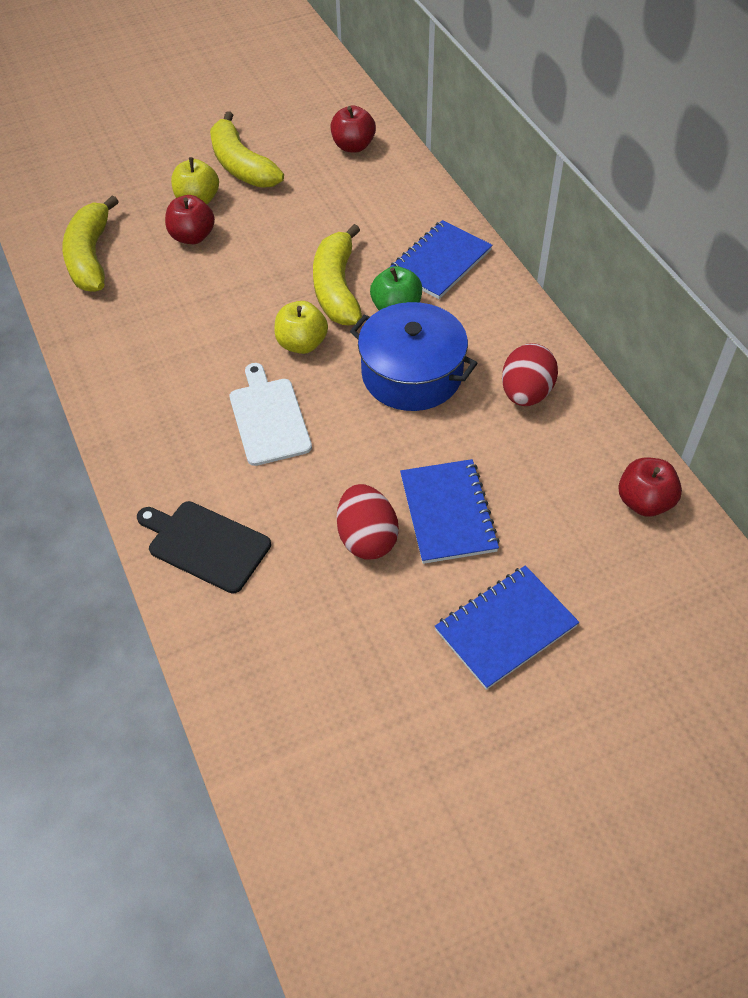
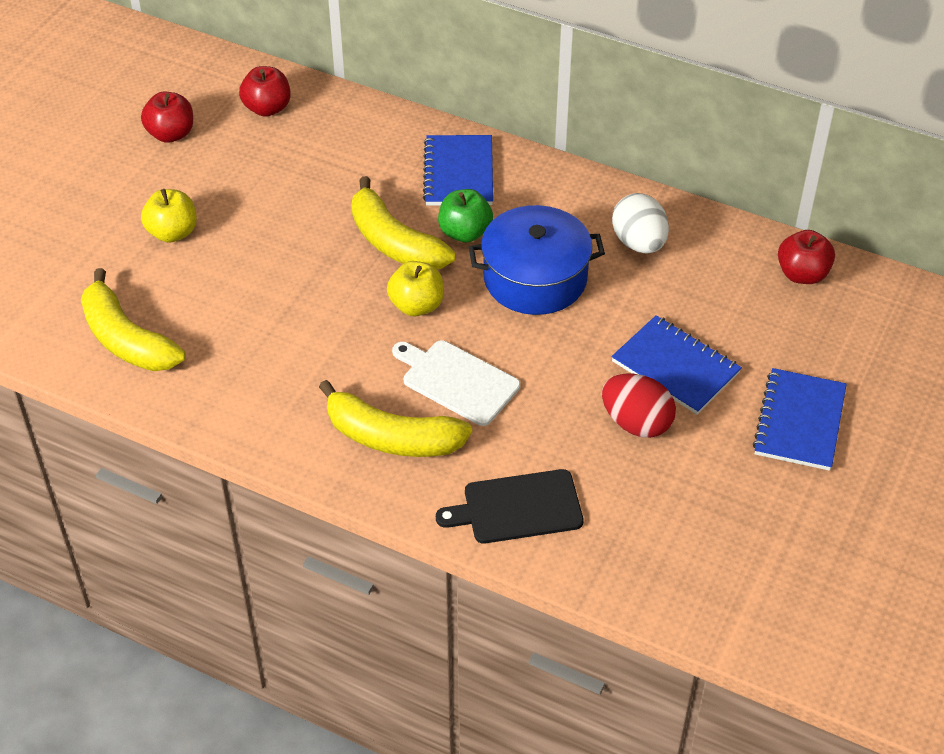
camera: 40 degrees left, 5 degrees down
(192, 236) = (207, 268): red apple -> red apple (171, 134)
(241, 165) = (178, 178): yellow banana -> yellow banana (392, 437)
(526, 393) = (639, 243): red egg -> white egg

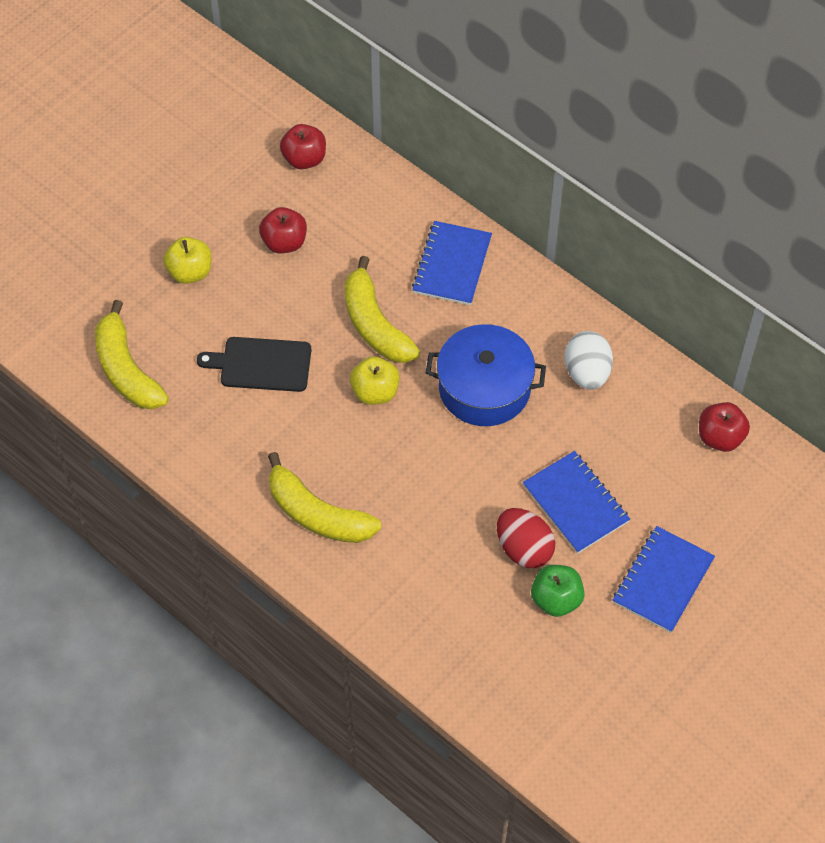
camera: 15 degrees right, 10 degrees up
(171, 134) = (214, 169): red apple -> red apple (284, 242)
(457, 381) = (386, 474): white cutting board -> none
(465, 232) = (438, 328): green apple -> green apple (556, 599)
(518, 508) = (400, 603): black cutting board -> black cutting board (261, 364)

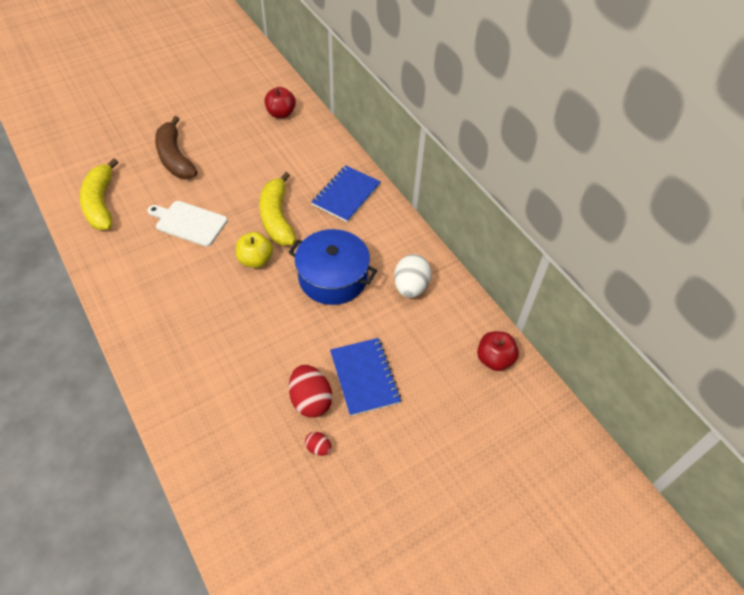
camera: 15 degrees right, 5 degrees down
(190, 272) = (175, 157): yellow apple -> brown banana
(261, 364) = (189, 223): black cutting board -> white cutting board
(284, 242) = (243, 155): red apple -> none
(317, 514) = (172, 330): yellow banana -> none
(556, 599) = (318, 448): green apple -> red egg
(662, 580) = (409, 458): blue notebook -> none

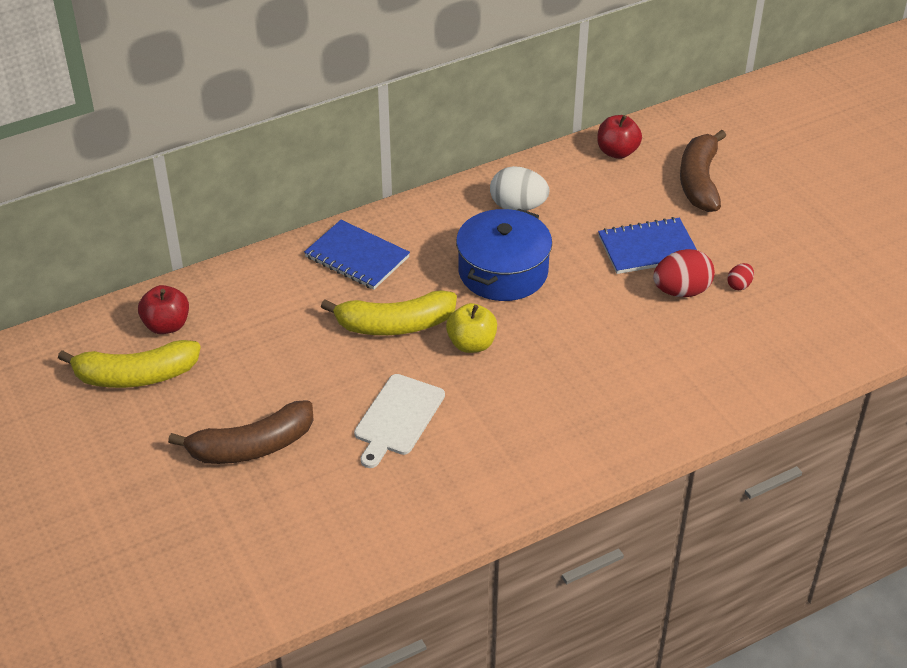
camera: 85 degrees left, 10 degrees down
(101, 203) = (347, 529): yellow banana -> yellow banana (135, 376)
(462, 425) = (699, 181): none -> brown banana

